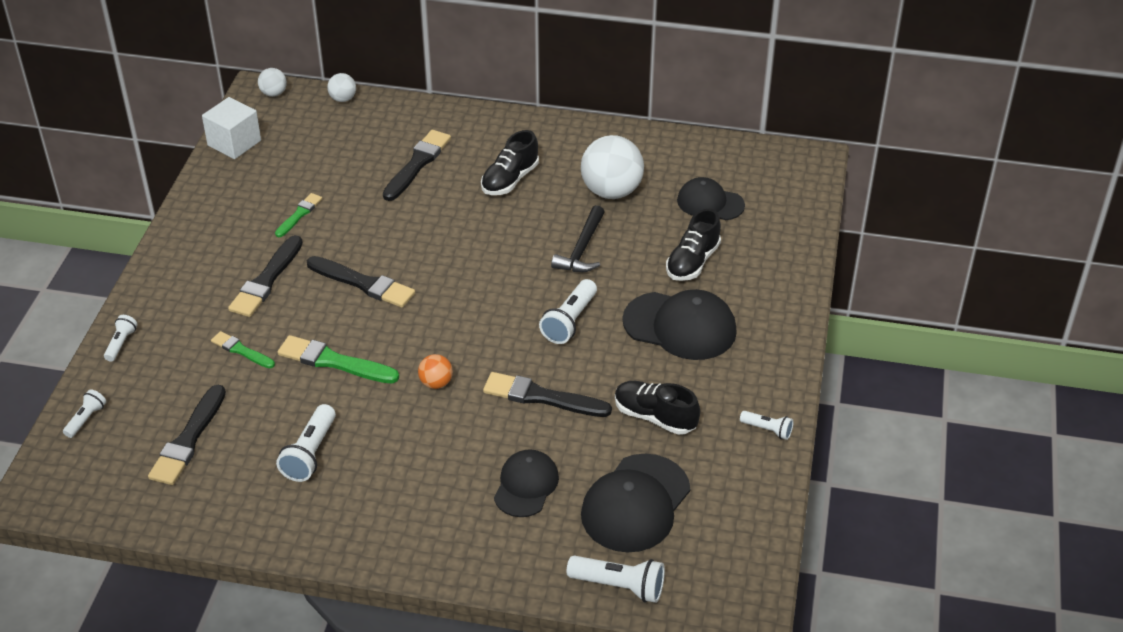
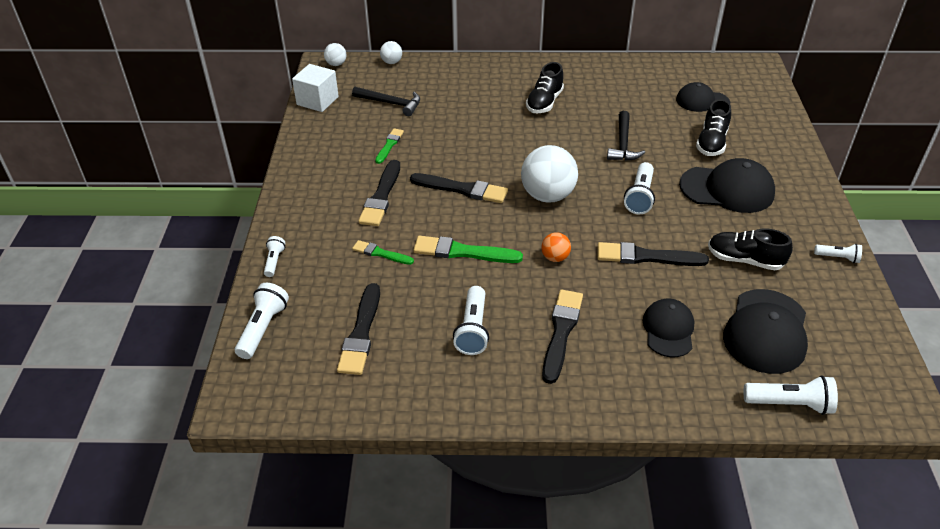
camera: 10 degrees left, 0 degrees up
(86, 419) = (263, 328): white flashlight -> white flashlight, size x1.68
(321, 157) = (391, 103): none -> black hammer
(417, 164) = (468, 100): black brush -> black brush (561, 332)
(611, 191) = (625, 102): white ball -> white ball (547, 196)

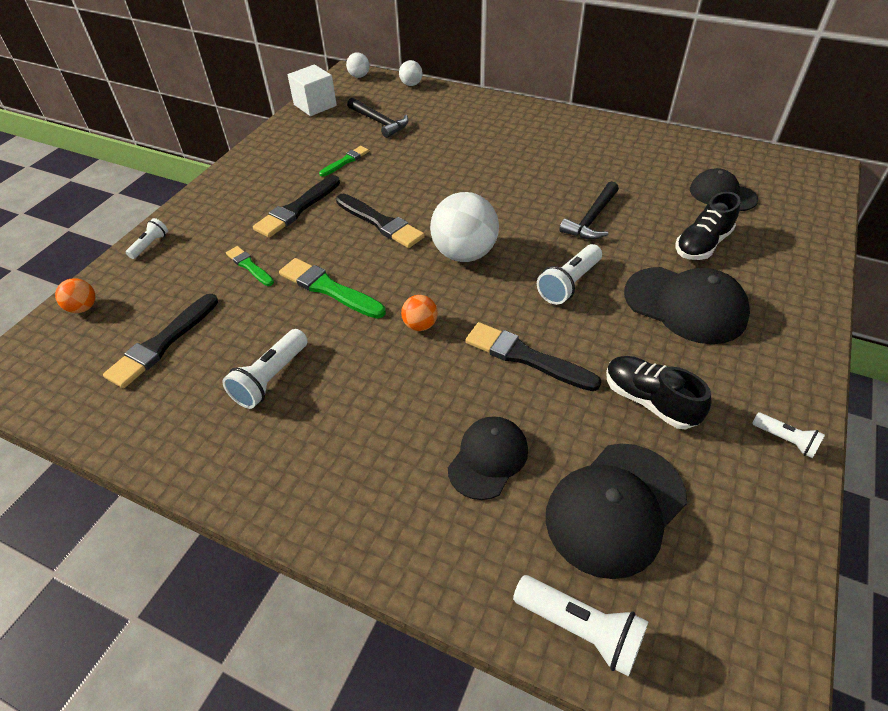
camera: 25 degrees right, 5 degrees up
(263, 328) = (83, 308): white flashlight -> orange ball
(544, 102) = (535, 155): black shoe -> none
(561, 332) = (360, 415): black brush -> none

